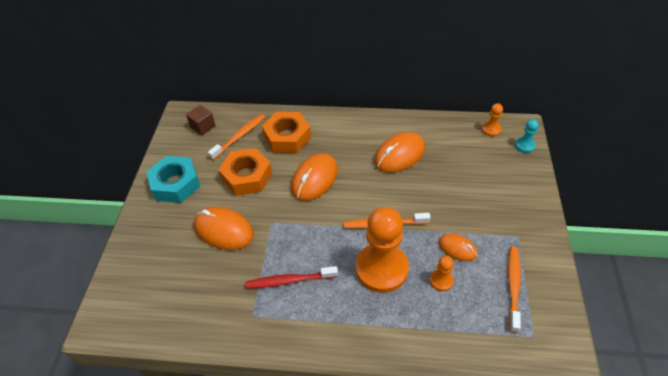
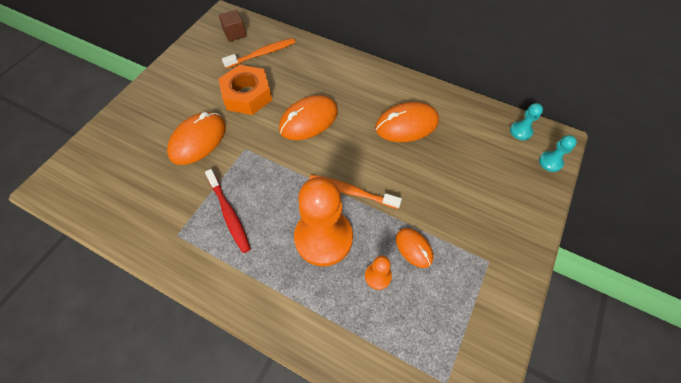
camera: 20 degrees right, 10 degrees up
(175, 184) = (181, 80): turquoise nut -> none
(224, 230) = (198, 140): orange mouse -> orange mouse turned 75 degrees clockwise
(287, 137) = (305, 69): orange nut -> none
(289, 281) = (229, 214): red toothbrush -> red toothbrush turned 135 degrees counterclockwise
(491, 129) = (520, 131): orange pawn -> turquoise pawn
(513, 286) = (453, 316): orange toothbrush -> none

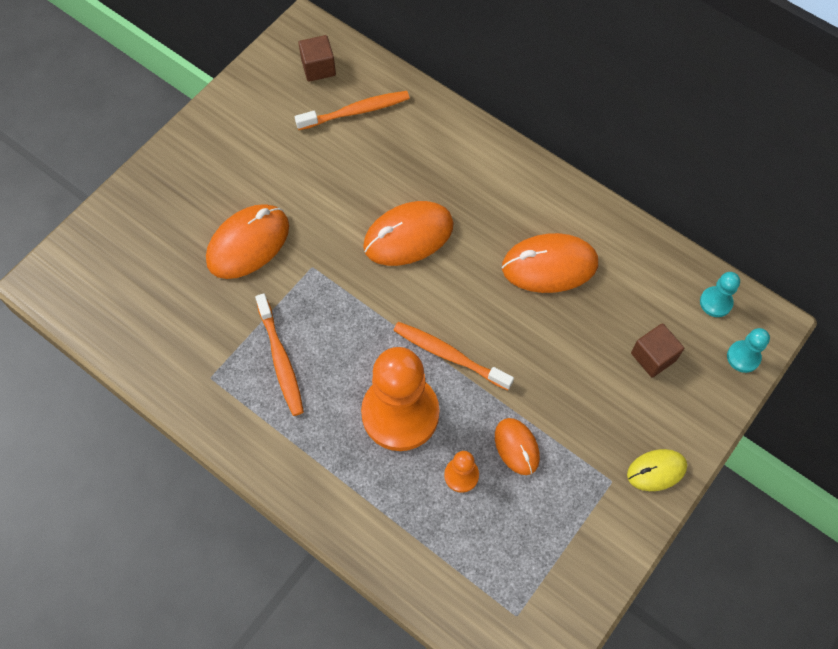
camera: 10 degrees right, 5 degrees up
(229, 214) = (281, 360): red toothbrush -> orange toothbrush
(247, 95) = (325, 181): orange nut -> none
(491, 171) = (653, 357): none -> brown cube
(518, 248) = (656, 471): none -> yellow mouse

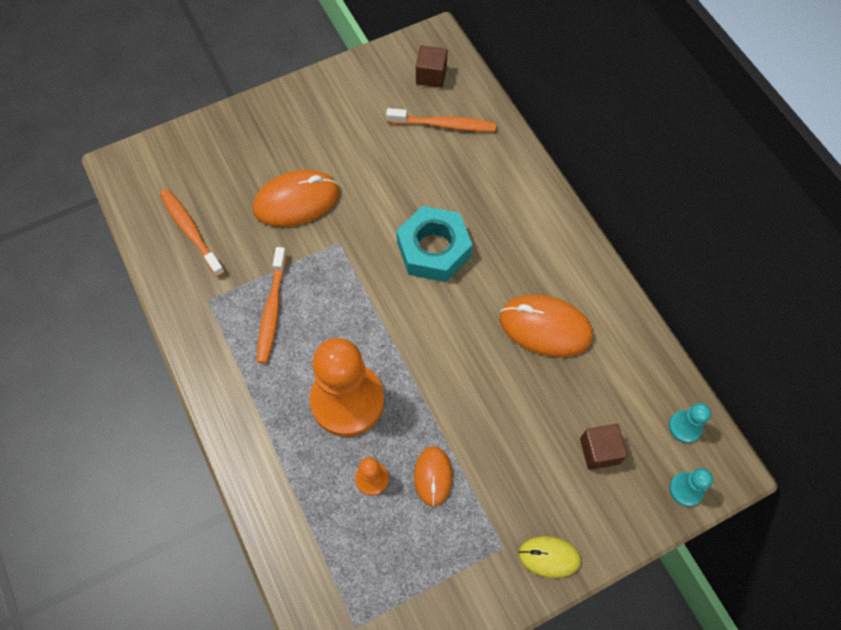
camera: 25 degrees right, 0 degrees up
(408, 236) = (433, 249): orange mouse -> turquoise nut
(449, 355) = (415, 368): orange toothbrush -> orange toothbrush (191, 231)

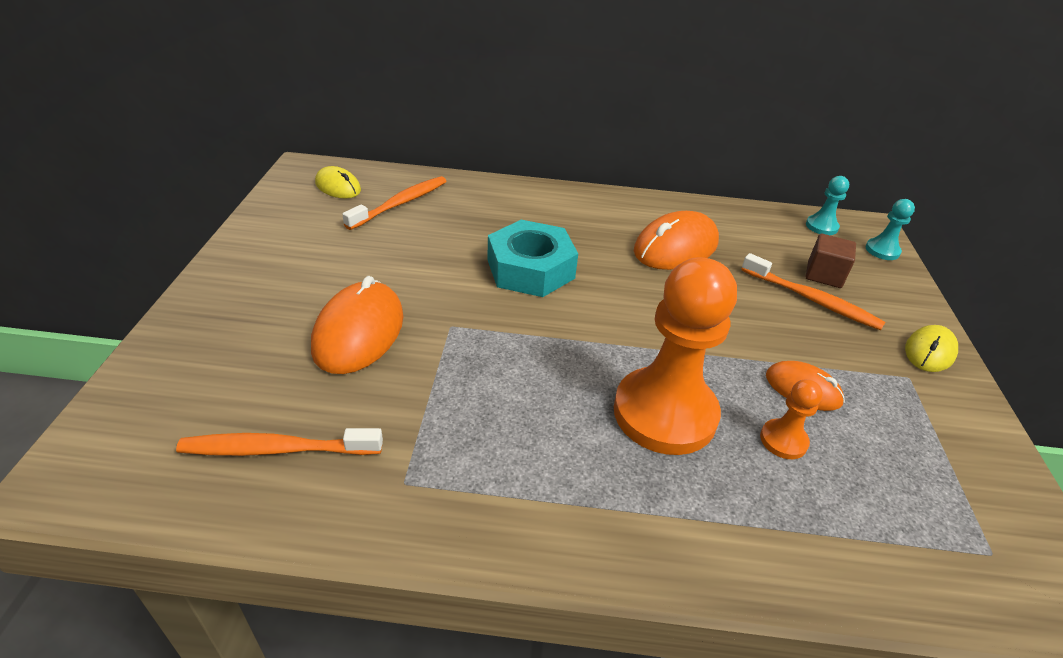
camera: 60 degrees left, 25 degrees down
(272, 310) = (484, 423): orange toothbrush -> orange toothbrush (812, 299)
(431, 76) = (338, 186): brown cube -> yellow mouse

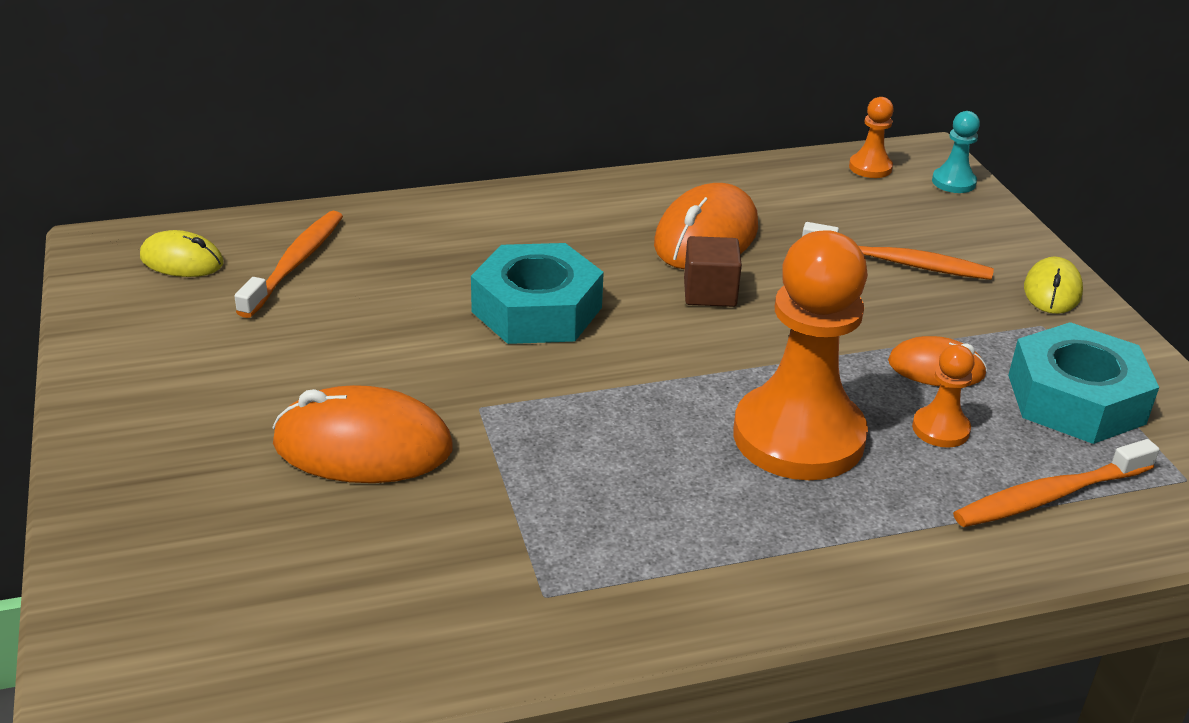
camera: 20 degrees left, 5 degrees down
(277, 449) = (362, 607): orange toothbrush -> orange toothbrush (1049, 496)
(358, 332) = (363, 446): orange mouse -> orange mouse turned 75 degrees counterclockwise
(821, 226) = (870, 167): turquoise pawn -> orange pawn
(824, 275) = (900, 229): brown cube -> brown cube (710, 293)
(913, 448) = (1075, 399): none -> turquoise nut

